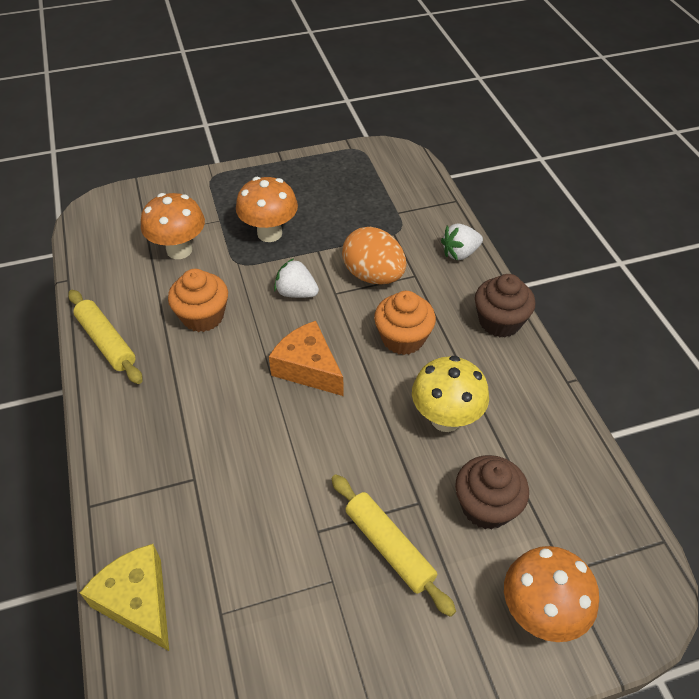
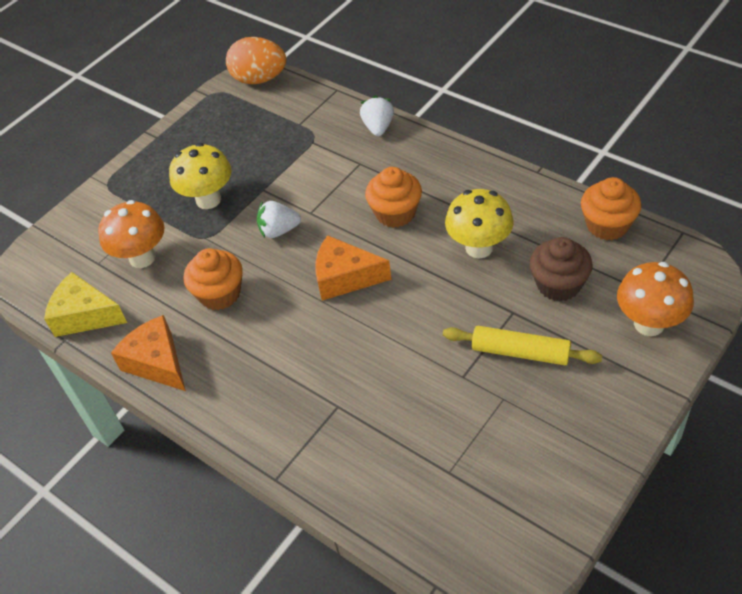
camera: 30 degrees left, 0 degrees up
(107, 342) = (157, 362): yellow rolling pin -> orange cheese
(138, 602) = (382, 508): yellow cheese -> yellow cheese (85, 316)
(269, 233) = (208, 200): orange mushroom -> yellow mushroom
(373, 276) = (328, 182): orange egg -> orange egg (259, 79)
(460, 253) = (378, 127): white strawberry -> white strawberry turned 150 degrees clockwise
(499, 321) = (454, 159): brown cupcake -> none
(589, 480) = (607, 225): none -> orange cupcake

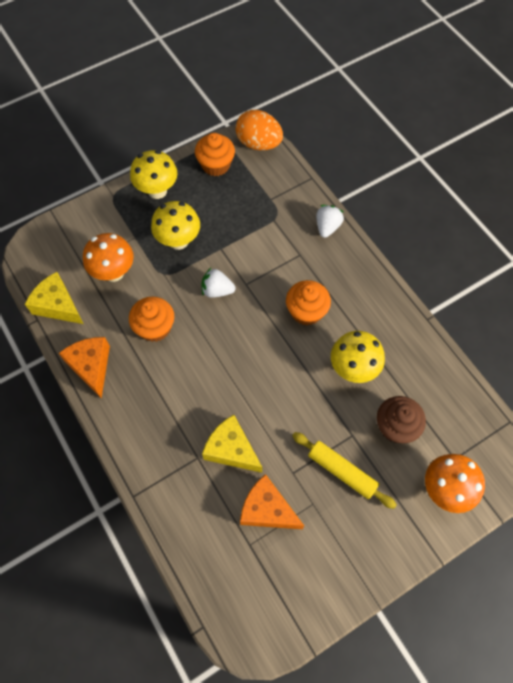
camera: 15 degrees right, 15 degrees up
(159, 161) = (157, 191): none -> yellow mushroom
(345, 277) = (246, 352): orange cheese -> orange cheese (267, 509)
(376, 381) = (231, 449): none -> yellow cheese
(607, 225) = (456, 390): orange cupcake -> orange cupcake (216, 165)

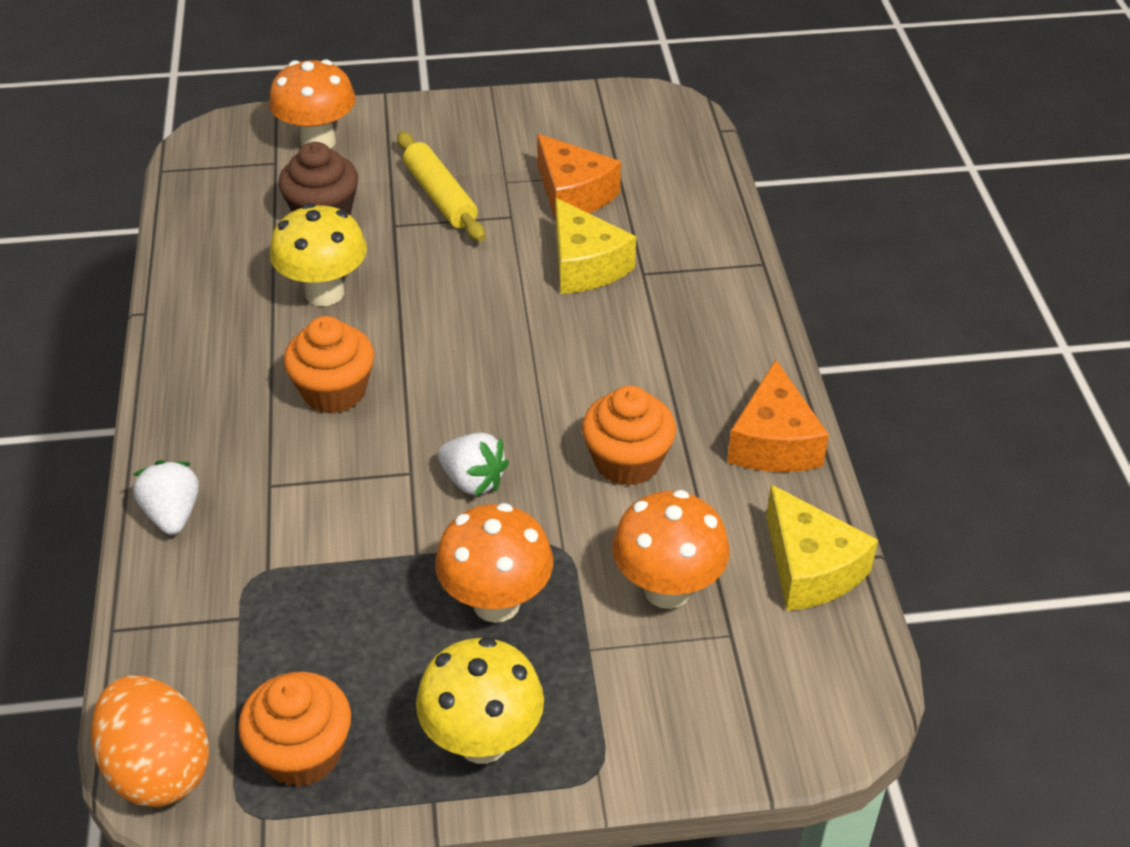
camera: 155 degrees left, 20 degrees down
(178, 241) = (496, 603): yellow mushroom -> orange mushroom
(327, 227) = (173, 514): white strawberry -> white strawberry turned 120 degrees clockwise

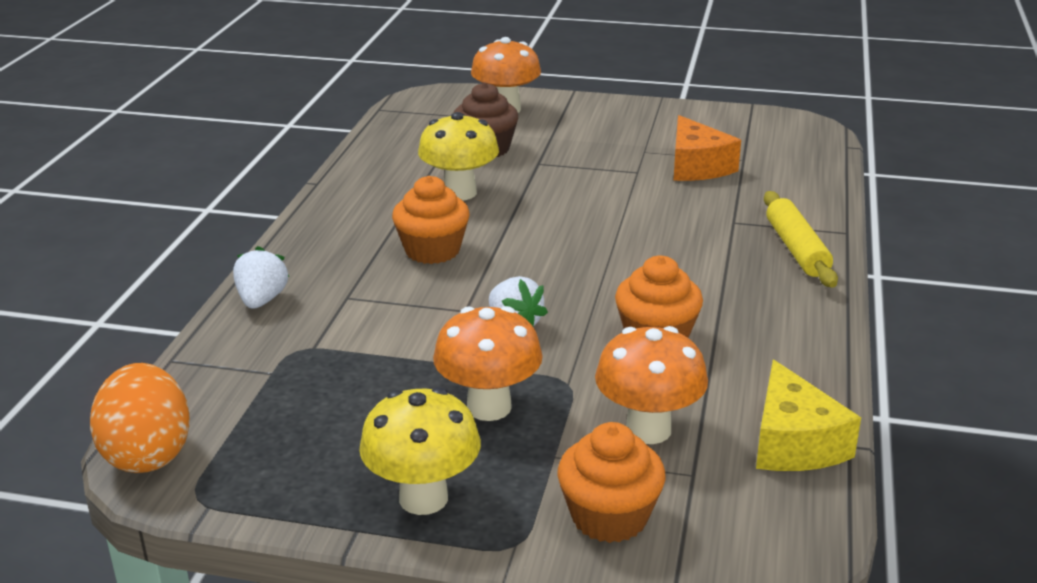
camera: 20 degrees right, 15 degrees down
(302, 753) = (267, 470): orange cupcake -> orange cupcake (609, 517)
(440, 196) = (585, 152): yellow rolling pin -> yellow rolling pin (796, 249)
(585, 265) = (685, 209): yellow cheese -> none
(774, 442) = (800, 349): orange cheese -> none

